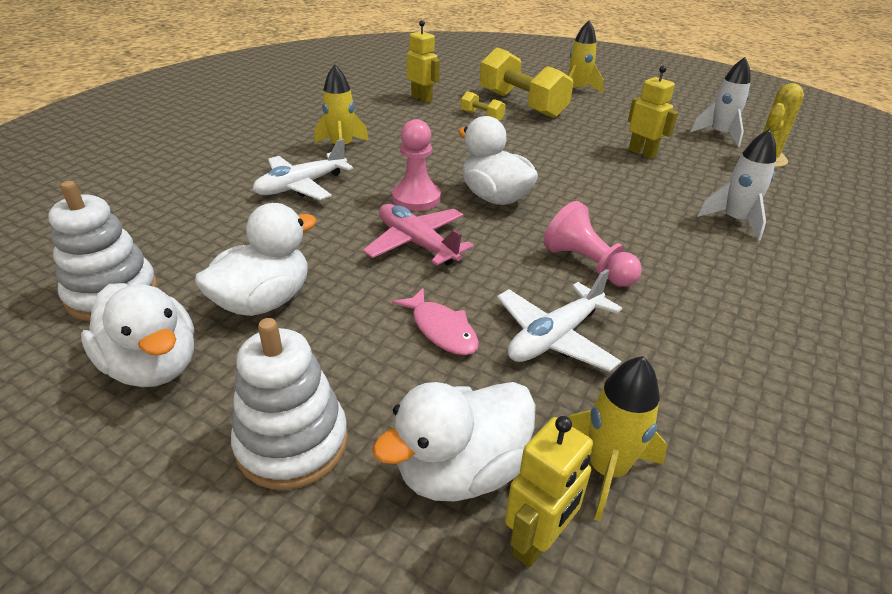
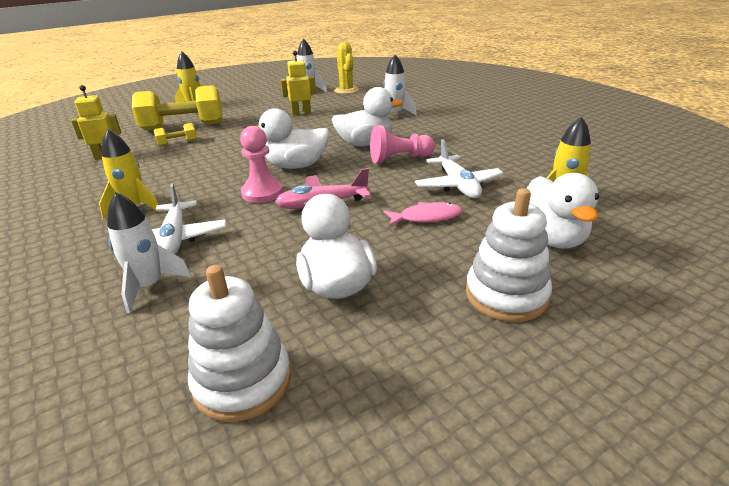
camera: 60 degrees left, 5 degrees down
(153, 366) = (381, 358): white duck -> white duck (365, 144)
(226, 203) = (150, 286): none -> white rocket
(537, 541) = (603, 228): yellow robot -> none

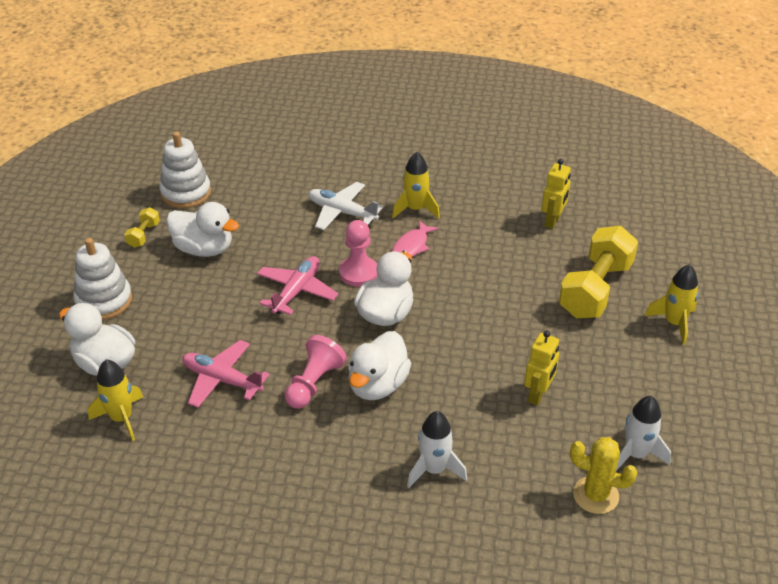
camera: 130 degrees right, 10 degrees up
(150, 286) = (299, 189): white rocket -> none
(177, 143) = (542, 269): yellow dumbbell -> yellow dumbbell (144, 235)
(426, 217) = (209, 328): pink fish -> pink fish (411, 246)
(458, 185) = (222, 380): white plane -> pink plane

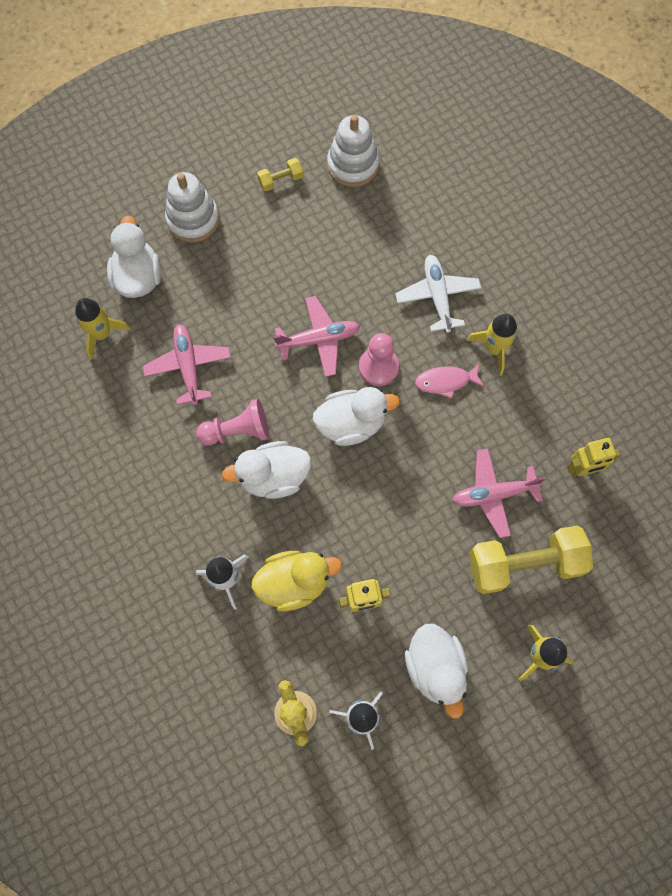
camera: 50 degrees right, 30 degrees up
(204, 249) = (304, 235): white duck -> white duck (435, 668)
(481, 427) = (294, 582): none -> yellow duck
(525, 273) = (493, 494): none -> pink plane

